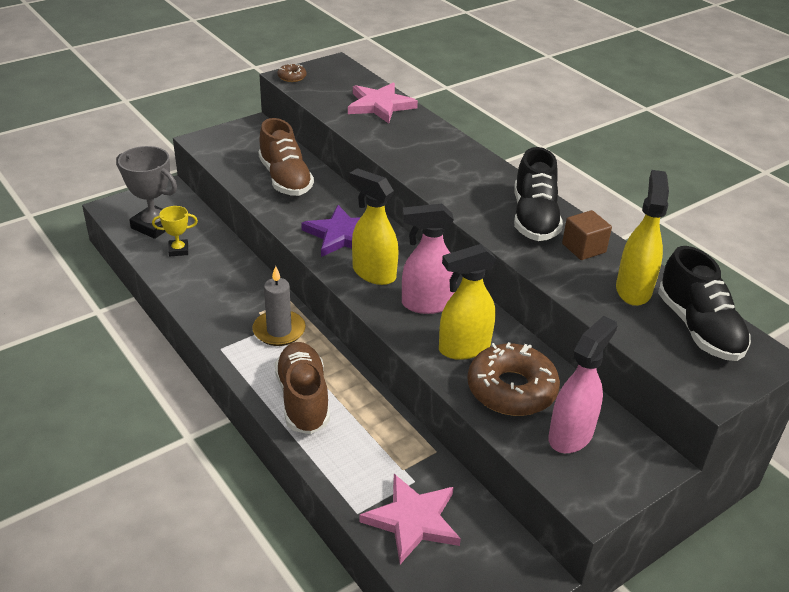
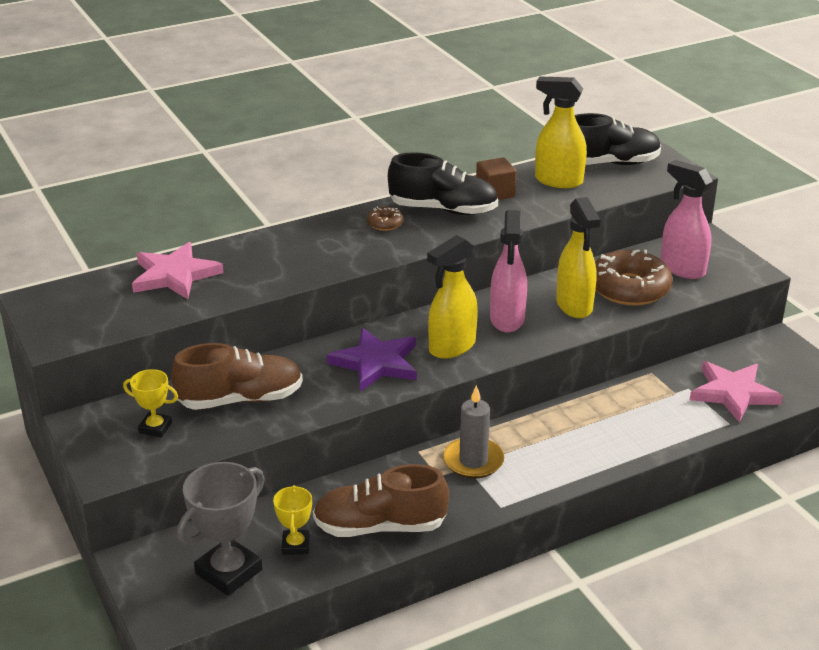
camera: 80 degrees left, 5 degrees down
(249, 151) = (155, 428): none -> yellow trophy
(292, 77) = (61, 337): brown donut -> brown donut (385, 223)
(303, 399) = (584, 448): brown shoe -> brown shoe (380, 526)

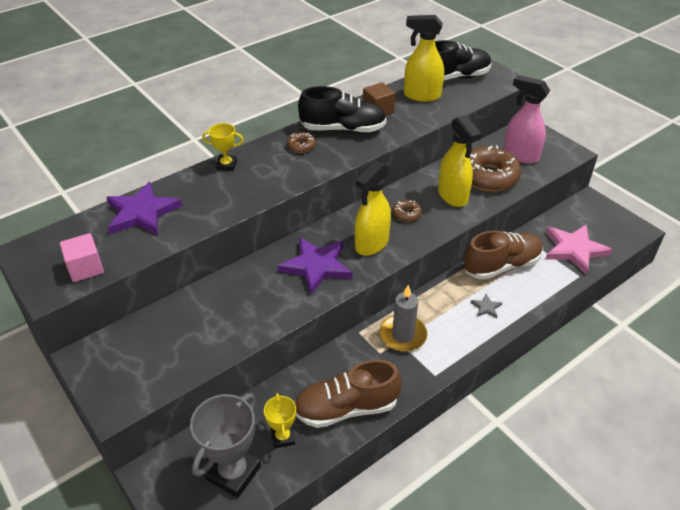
camera: 10 degrees left, 10 degrees up
(99, 323) = (86, 268): none -> pink cube
(155, 428) = (149, 353): yellow trophy -> yellow trophy (226, 165)
(175, 275) = (142, 213): pink star -> purple star
(240, 399) = (215, 315): brown shoe -> brown shoe (501, 266)
(507, 319) = (406, 214): pink spray bottle -> brown donut
(591, 444) = (486, 307): none -> grey star

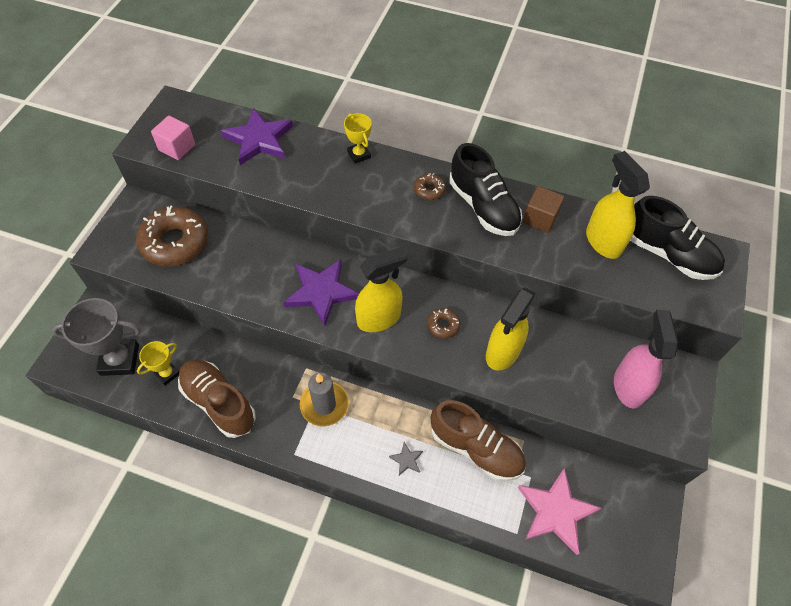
camera: 55 degrees right, 15 degrees up
(371, 244) = (379, 318): yellow spray bottle -> yellow spray bottle turned 150 degrees clockwise
(488, 176) = (563, 370): brown donut -> brown donut (175, 242)

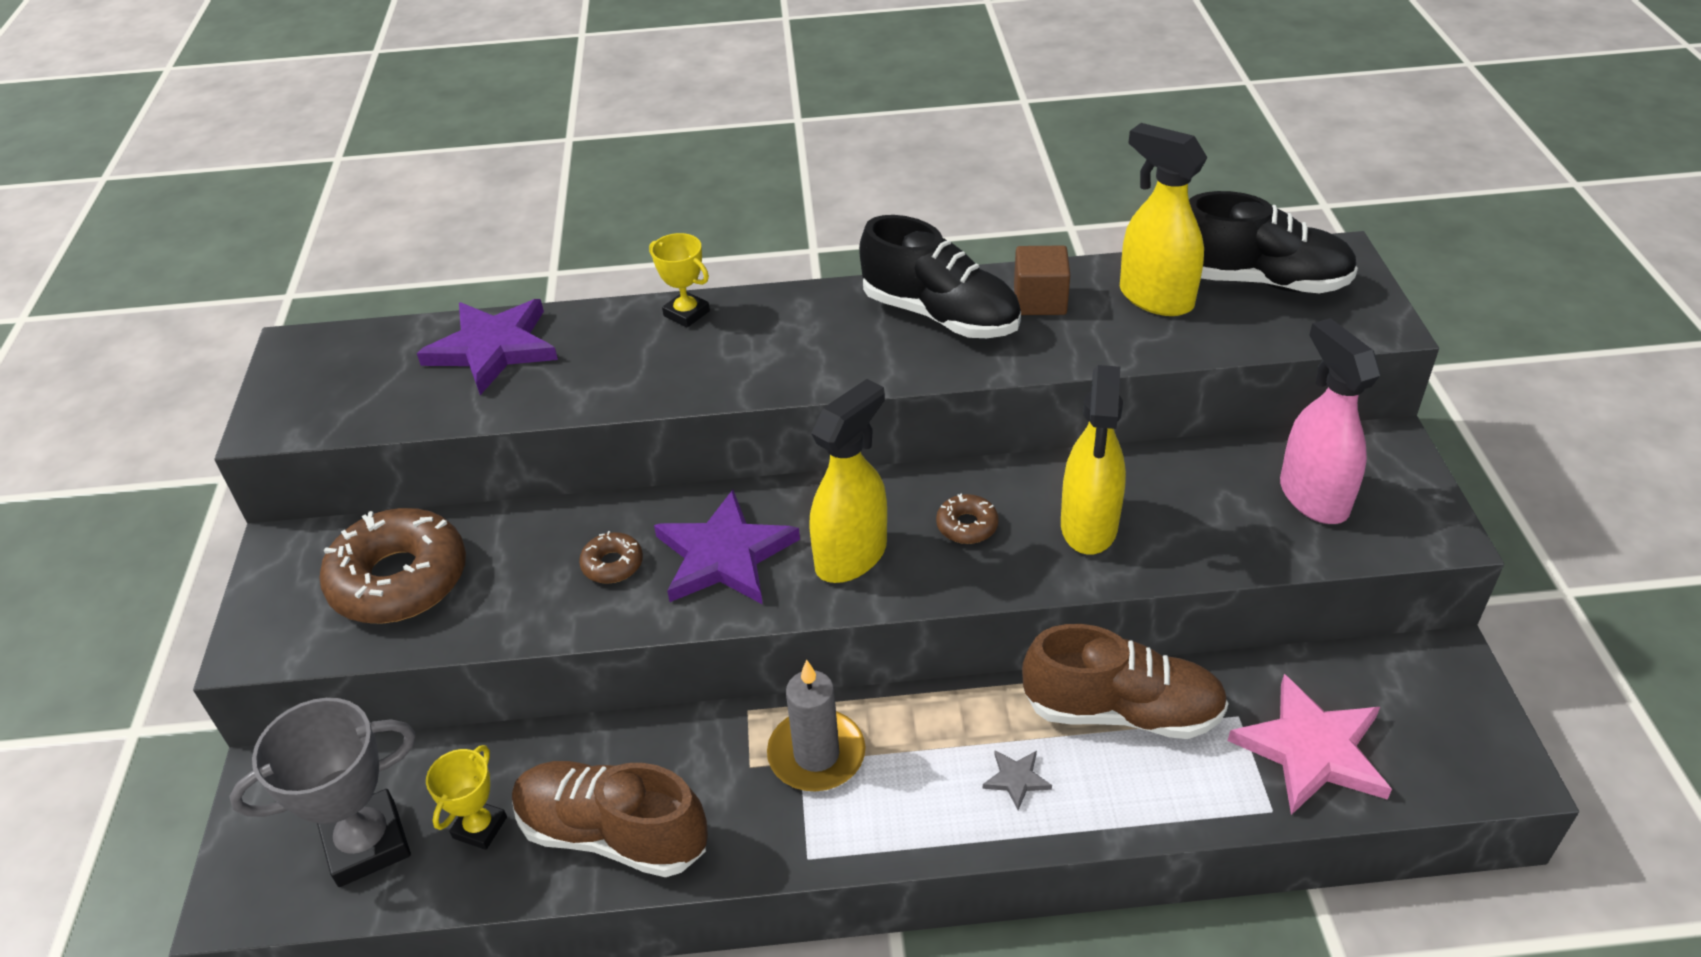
camera: 20 degrees left, 15 degrees down
(177, 147) = (342, 408): pink cube -> none
(429, 190) = (838, 322): brown donut -> brown donut (612, 564)

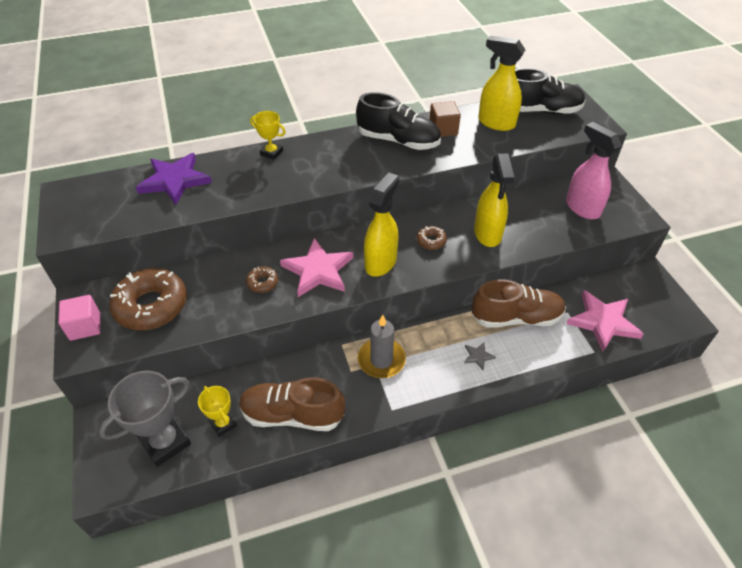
camera: 15 degrees left, 5 degrees up
(274, 601) = (85, 326): none -> pink cube
(480, 827) = (223, 424): yellow trophy -> yellow trophy turned 45 degrees counterclockwise
(724, 555) = (318, 270): purple star -> pink star

